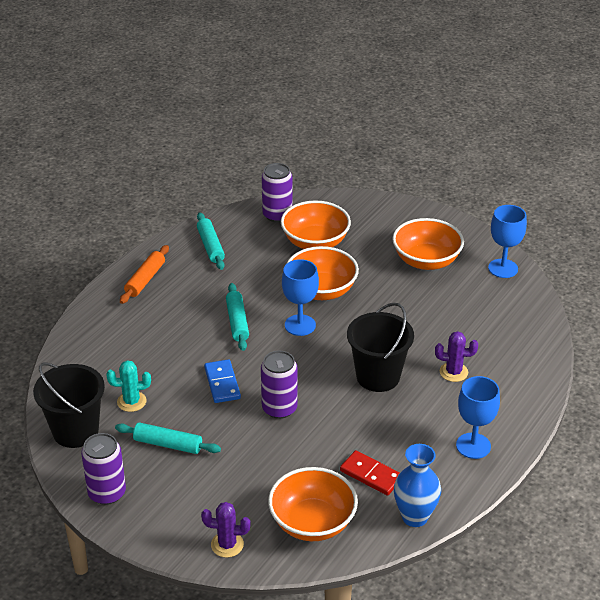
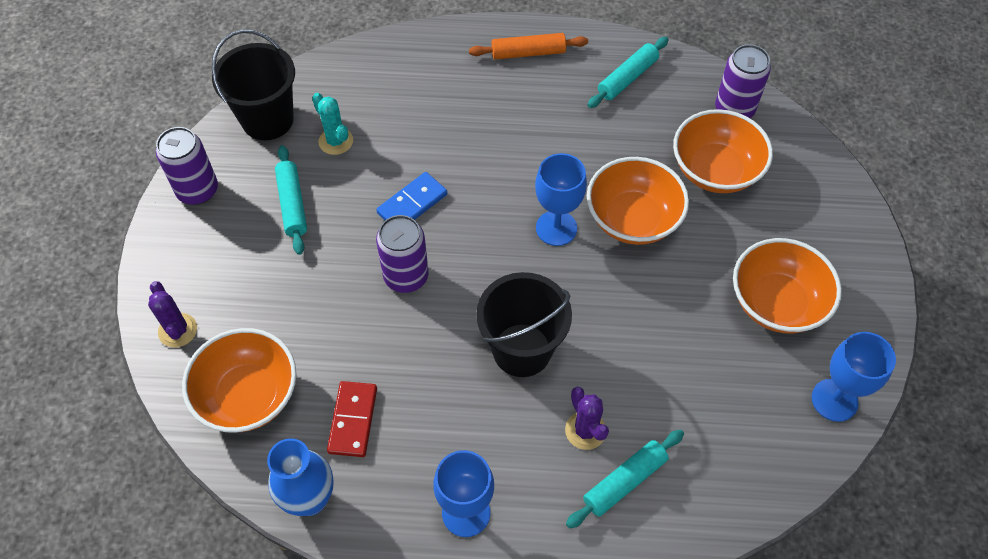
camera: 60 degrees right, 20 degrees up
(237, 322) = (519, 167): turquoise rolling pin -> turquoise rolling pin (624, 481)

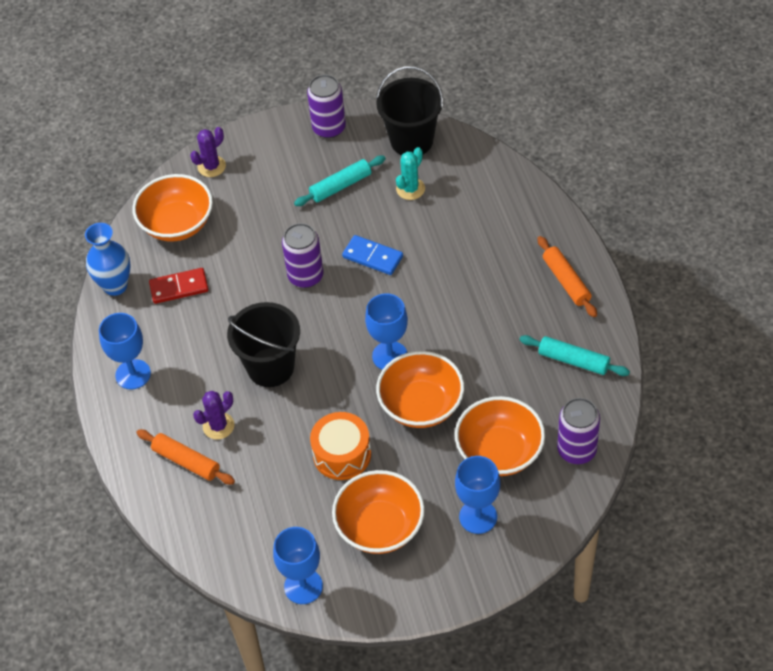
camera: 75 degrees right, 5 degrees down
(624, 481) = (186, 461): turquoise rolling pin -> orange rolling pin
(671, 311) = (342, 454): none -> orange drum
(788, 212) = (478, 517): none -> blue goblet

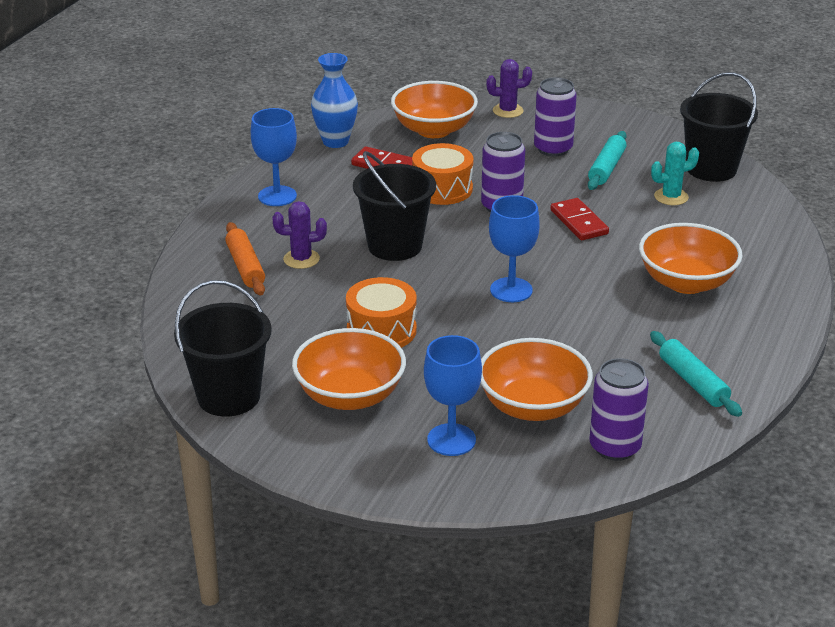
camera: 35 degrees right, 20 degrees down
(246, 285) = (442, 189): none -> orange drum
(303, 586) = (229, 396): blue goblet -> black bucket
(329, 128) = (642, 131): purple can -> purple can (553, 149)
(340, 186) = (606, 168): turquoise rolling pin -> turquoise rolling pin turned 75 degrees counterclockwise
(373, 257) = (579, 222): blue domino -> red domino
(421, 405) = (498, 336): orange bowl -> orange bowl (686, 282)
(566, 281) = (754, 324): orange rolling pin -> none

